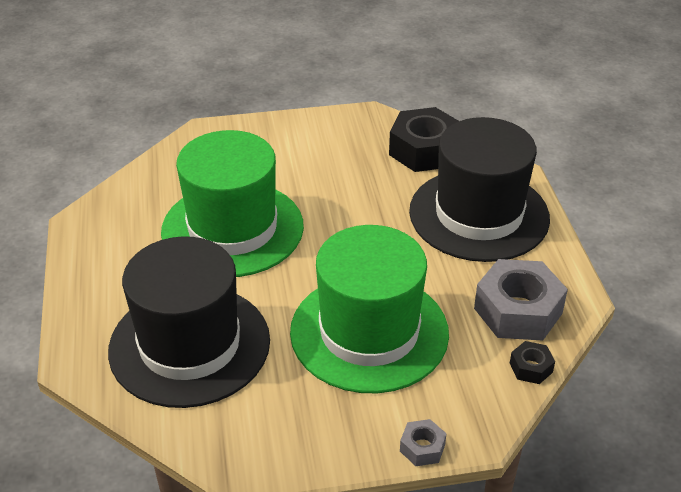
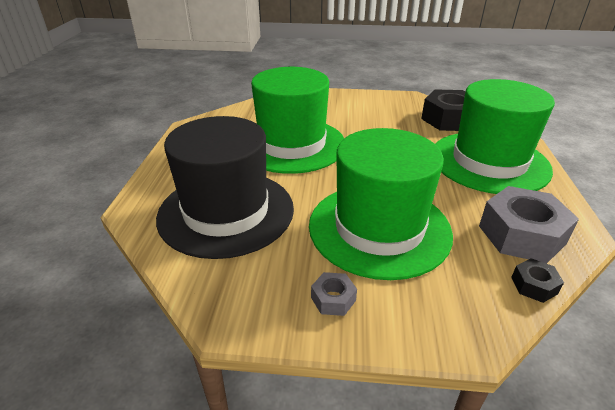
camera: 15 degrees right, 5 degrees down
(422, 448) = (410, 341): grey nut -> grey nut (333, 299)
(479, 214) = (489, 162): black hat -> green hat

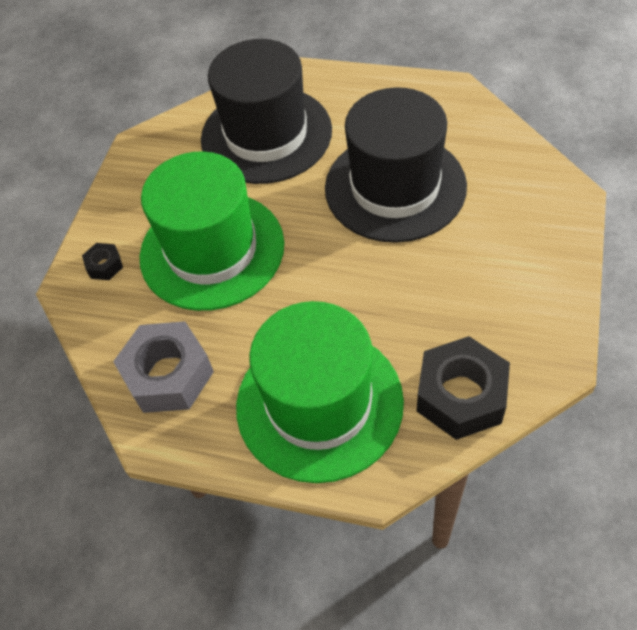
camera: 105 degrees right, 20 degrees up
(292, 144) = (395, 187): green hat -> black hat
(333, 299) = (136, 205): grey nut -> none
(534, 285) = (102, 353): black nut -> black nut (105, 265)

